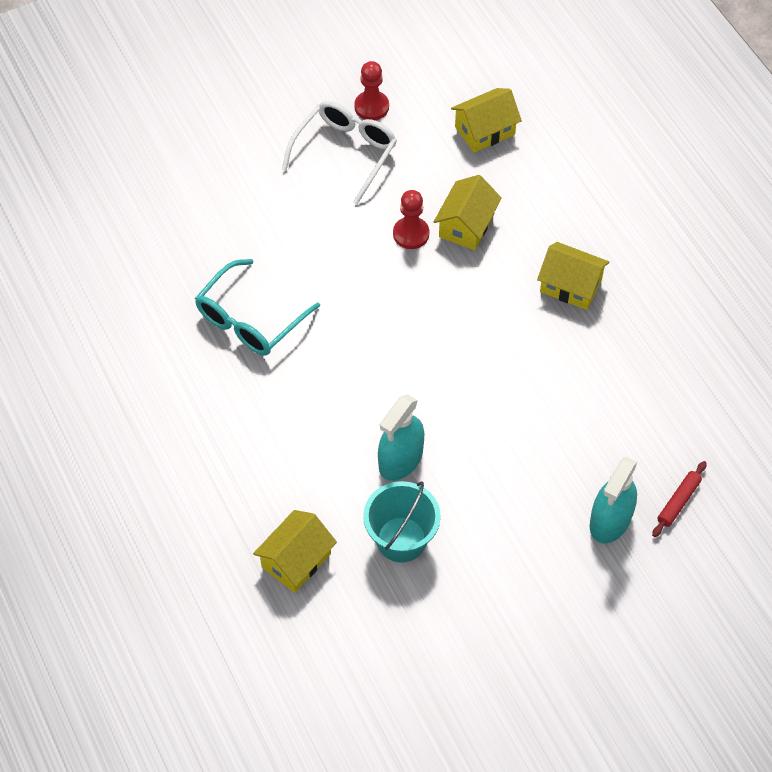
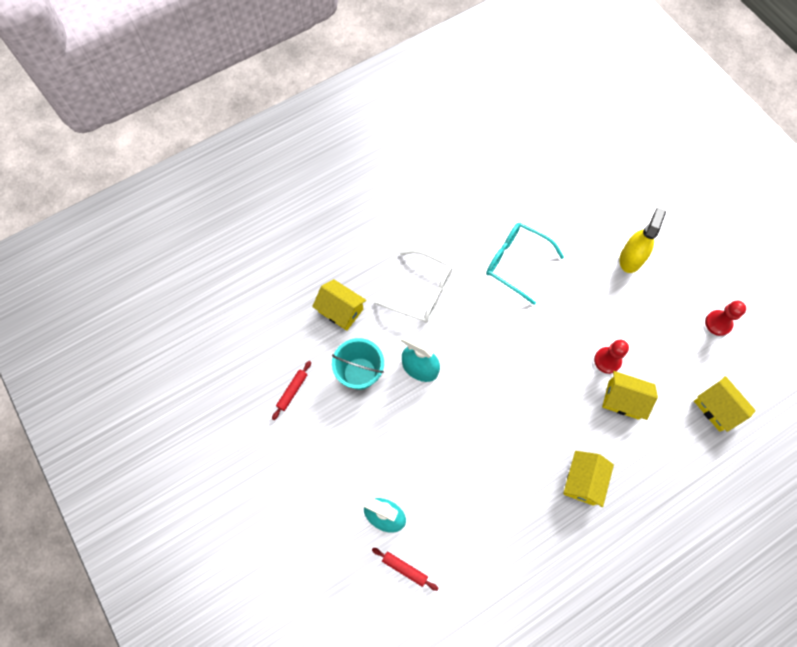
camera: 85 degrees right, 10 degrees up
(264, 182) = (631, 258): none -> yellow spray bottle
(344, 154) = (669, 308): white glasses -> white glasses (421, 292)
(421, 635) = (292, 391): none -> red rolling pin

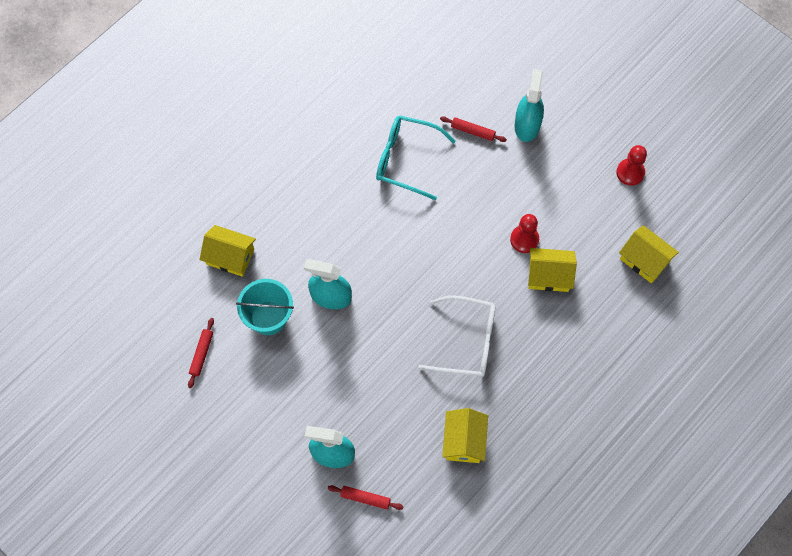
camera: 15 degrees left, 0 degrees up
(421, 292) = (311, 216): white glasses -> white glasses (466, 341)
(581, 252) = (473, 131): none -> red rolling pin
(583, 481) = (525, 367): yellow house -> yellow house (464, 441)
(631, 258) = (527, 125): yellow spray bottle -> turquoise spray bottle

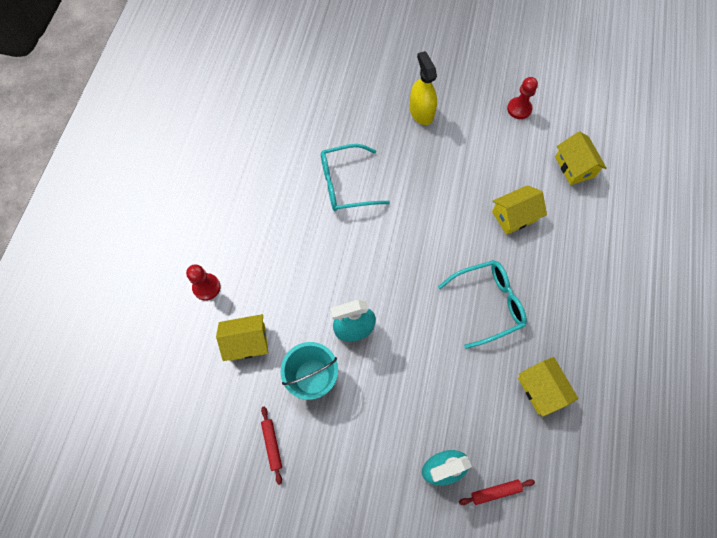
camera: 30 degrees left, 0 degrees up
(466, 341) = (487, 304): white glasses -> turquoise glasses
(473, 131) = (383, 137): red rolling pin -> none
(524, 239) = (477, 198): red pawn -> red pawn (206, 287)
(527, 125) = (421, 112): turquoise spray bottle -> yellow spray bottle
(644, 260) = (574, 167): yellow house -> yellow house turned 60 degrees clockwise

